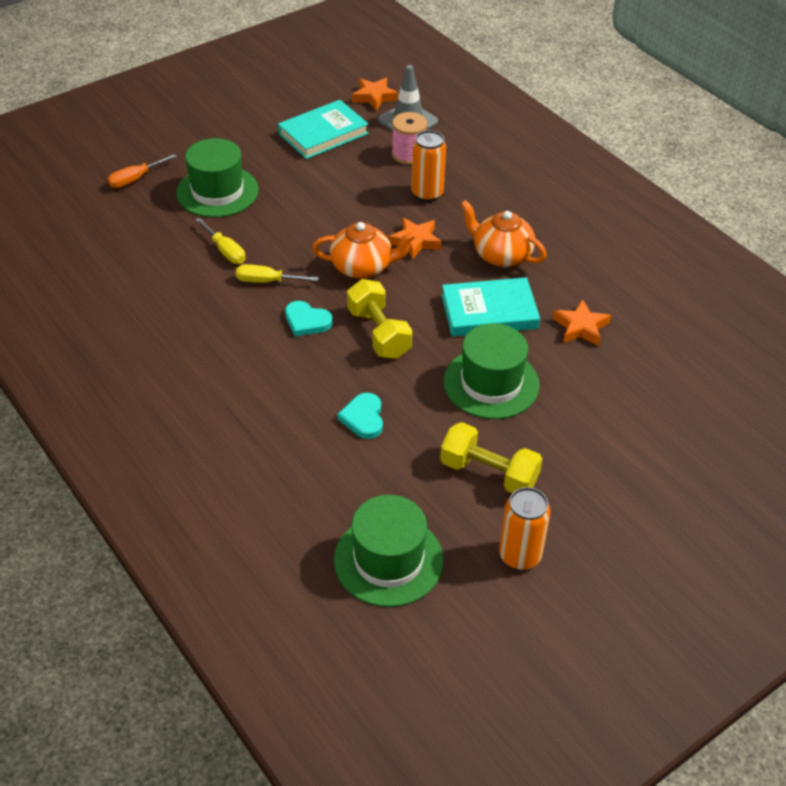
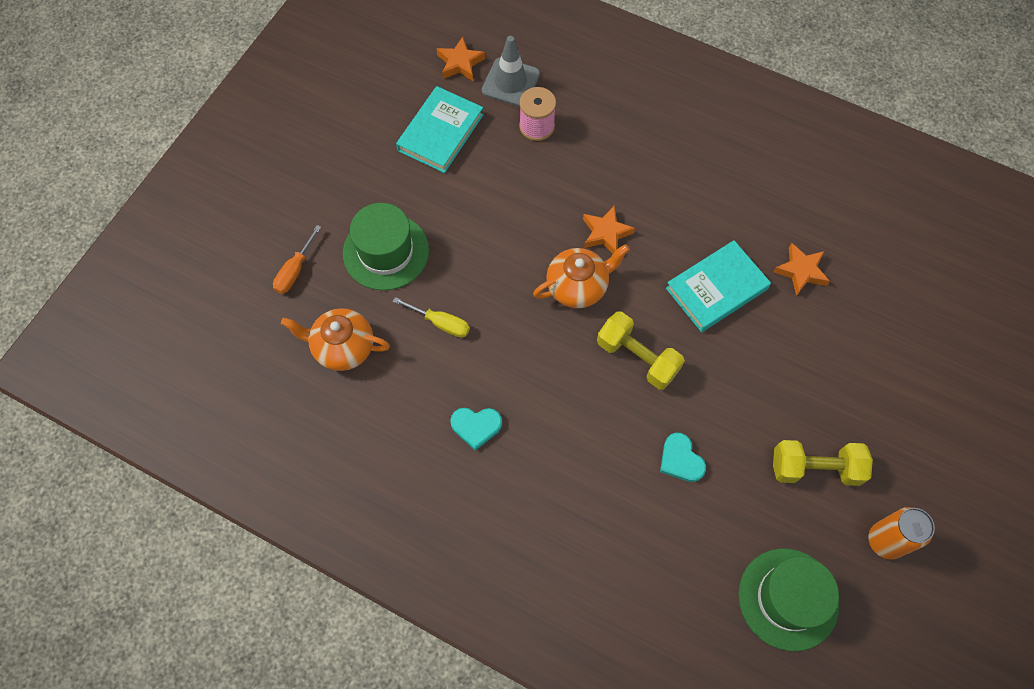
camera: 25 degrees left, 20 degrees up
(267, 281) = (502, 342): yellow screwdriver -> none
(307, 321) = (566, 373): turquoise heart -> turquoise heart (476, 426)
(427, 193) = (582, 169): orange can -> none
(491, 383) = (763, 369): green hat -> none
(501, 255) = (689, 217): orange teapot -> orange teapot (342, 347)

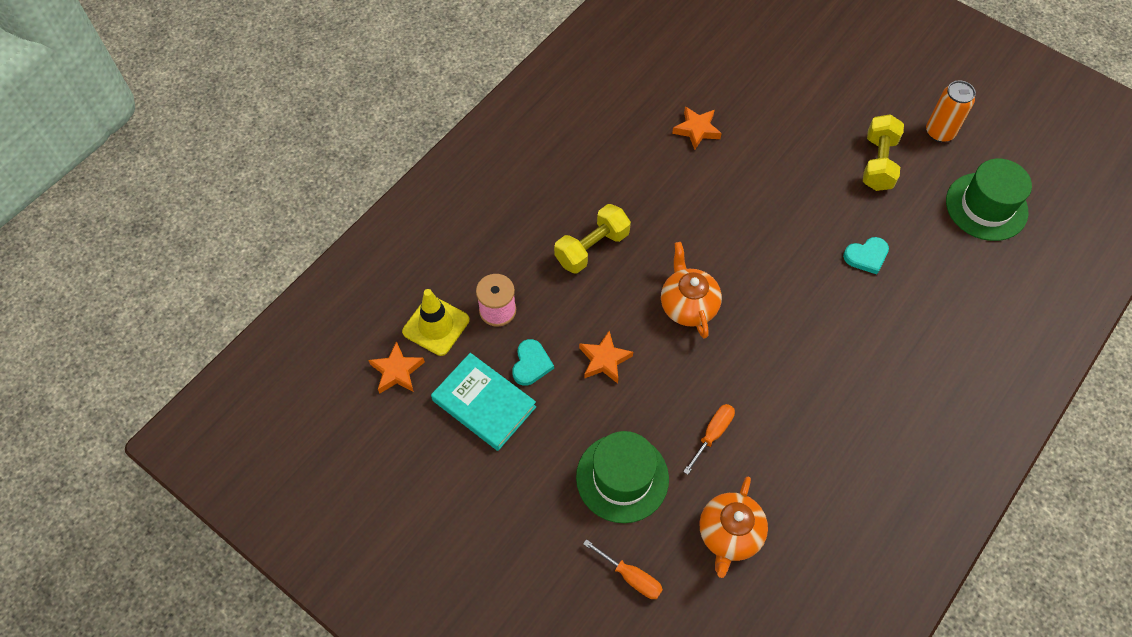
camera: 80 degrees left, 5 degrees down
(440, 323) = (712, 434): yellow screwdriver -> orange screwdriver
(476, 426) = (825, 417): turquoise heart -> turquoise heart (531, 364)
(510, 82) = (436, 326): grey traffic cone -> yellow traffic cone
(605, 233) = (634, 271): orange star -> orange star (604, 360)
(637, 357) = (767, 270): yellow dumbbell -> yellow dumbbell (592, 248)
(716, 289) = (705, 195): turquoise book -> none

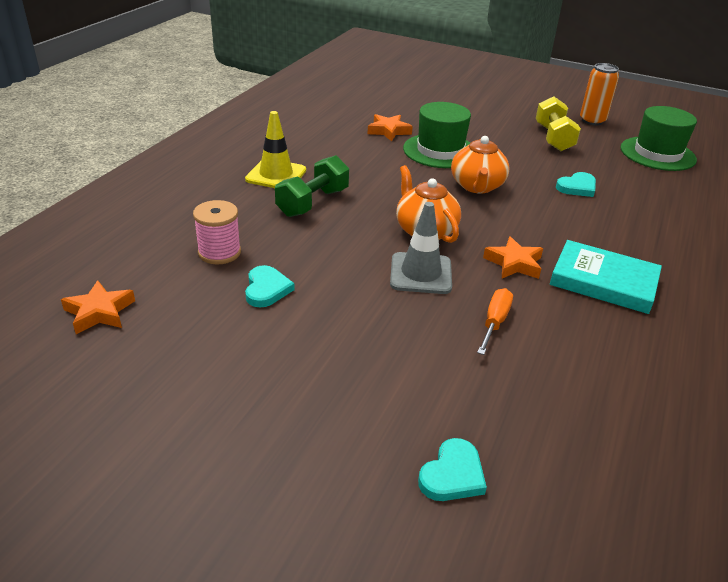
camera: 15 degrees left, 25 degrees down
(436, 326) = (147, 270): yellow traffic cone -> yellow traffic cone (276, 175)
(484, 404) = (214, 328): turquoise book -> turquoise book (603, 281)
(592, 248) = (313, 202): yellow dumbbell -> green dumbbell
(604, 360) = (350, 277): orange star -> orange star (514, 263)
(622, 478) = (404, 373): green hat -> green hat (440, 151)
(631, 577) = (452, 475): orange screwdriver -> turquoise heart
(667, 364) = (421, 273): none -> grey traffic cone
(729, 534) = (558, 410): orange teapot -> orange teapot (477, 186)

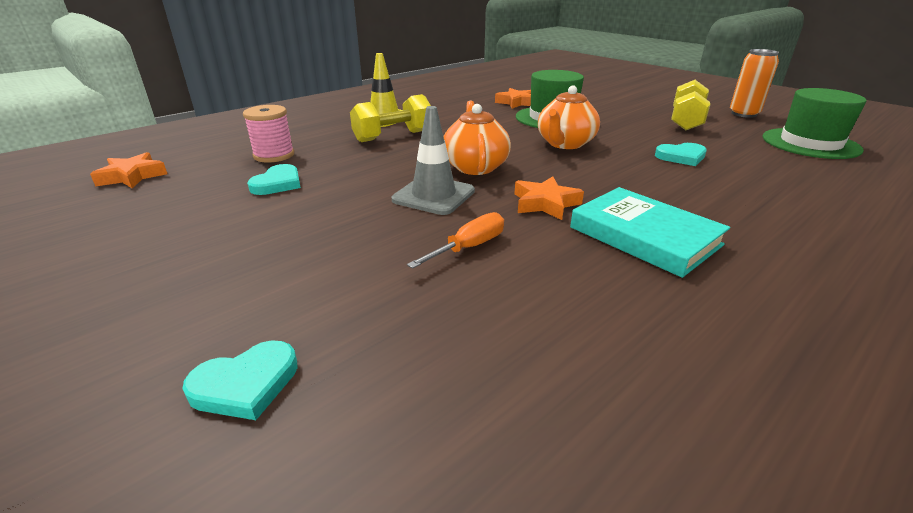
camera: 25 degrees right, 5 degrees down
(313, 202) = (393, 136): green dumbbell -> yellow dumbbell

